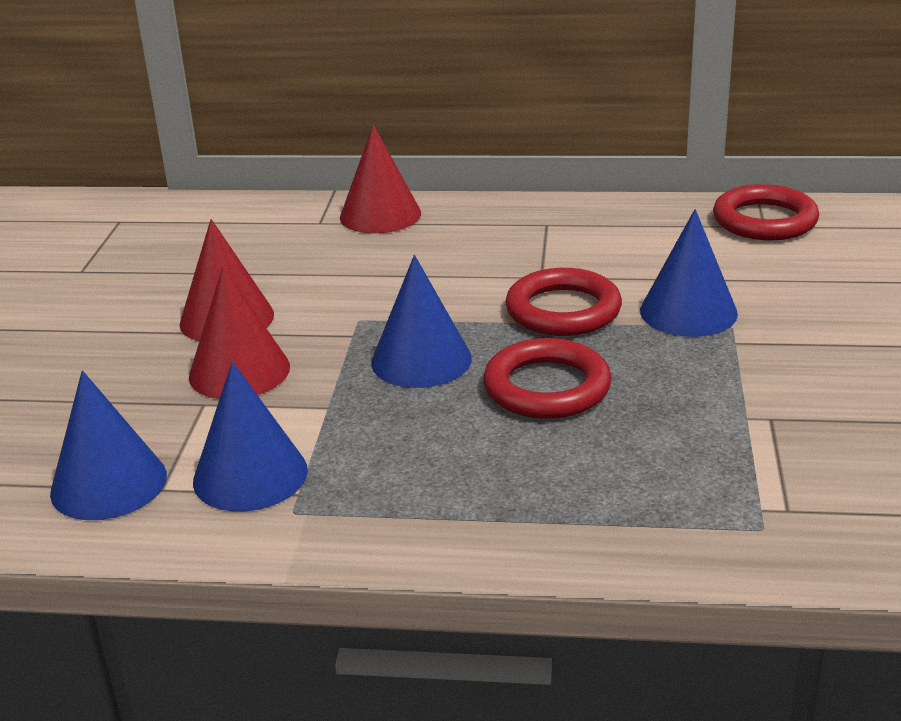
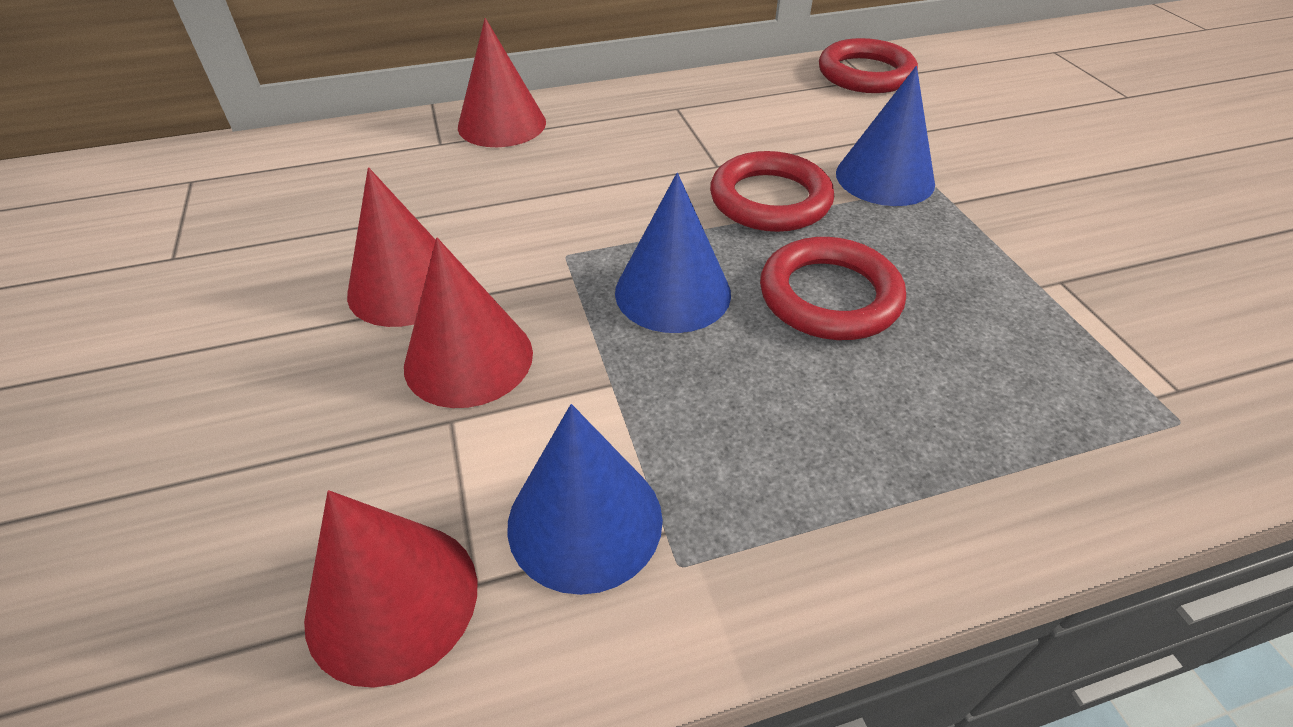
camera: 25 degrees left, 15 degrees up
(109, 483) = (392, 600): blue cone -> red cone

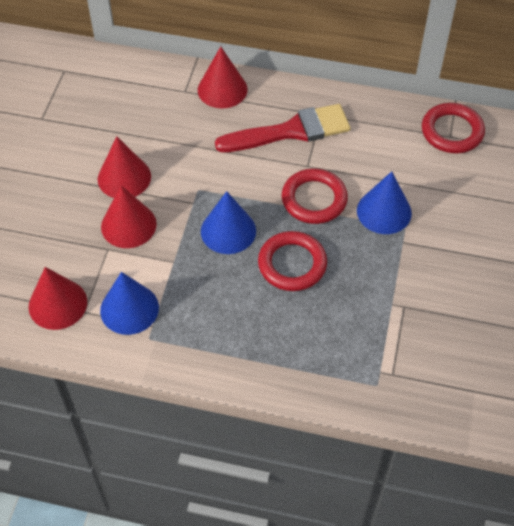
camera: 30 degrees right, 10 degrees up
(652, 136) = (291, 131): none -> red brush

